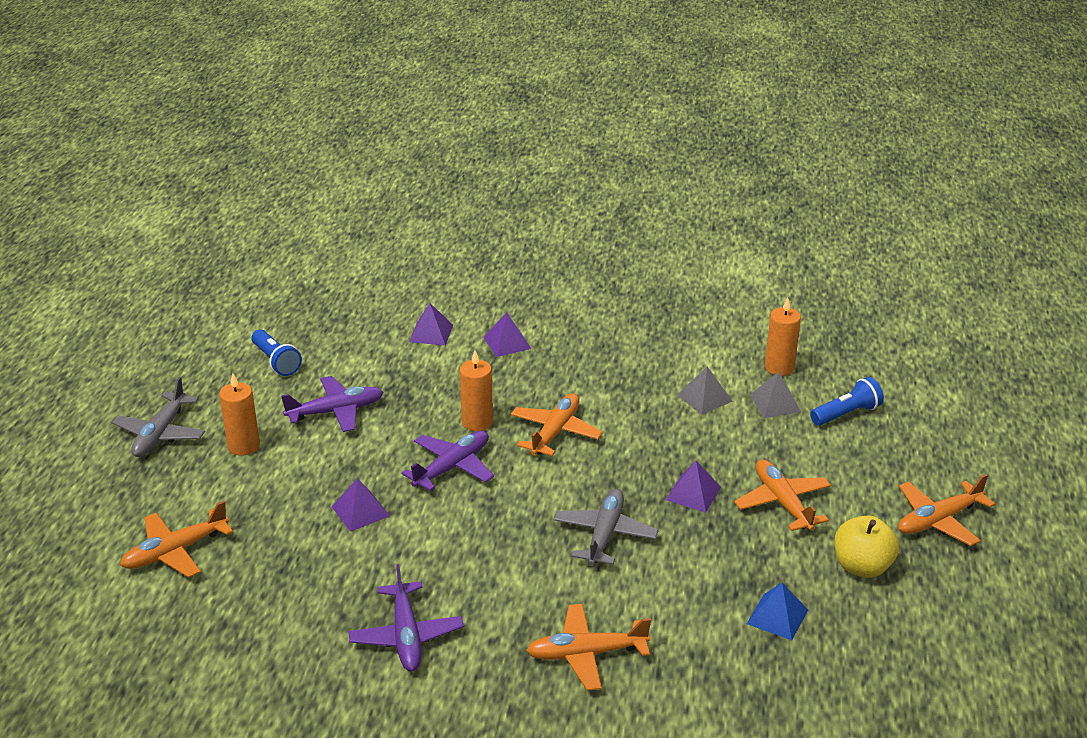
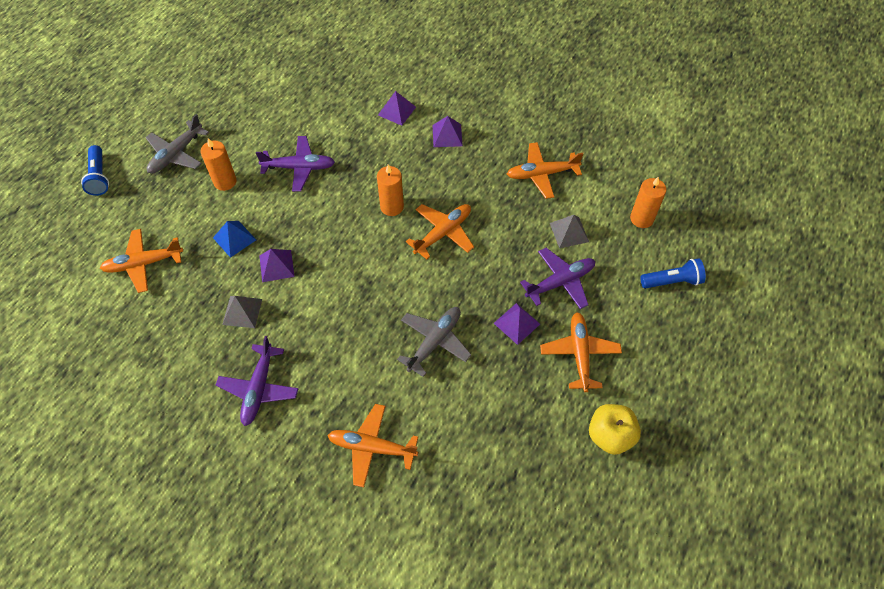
camera: 20 degrees right, 25 degrees up
(276, 361) = (278, 108): blue flashlight -> blue flashlight (99, 177)
(452, 467) = (356, 244): purple plane -> purple plane (560, 282)
(775, 403) = (621, 253): grey pyramid -> grey pyramid (242, 311)
(777, 616) = (523, 461): blue pyramid -> blue pyramid (234, 238)
(938, 520) = (692, 410): orange plane -> orange plane (541, 174)

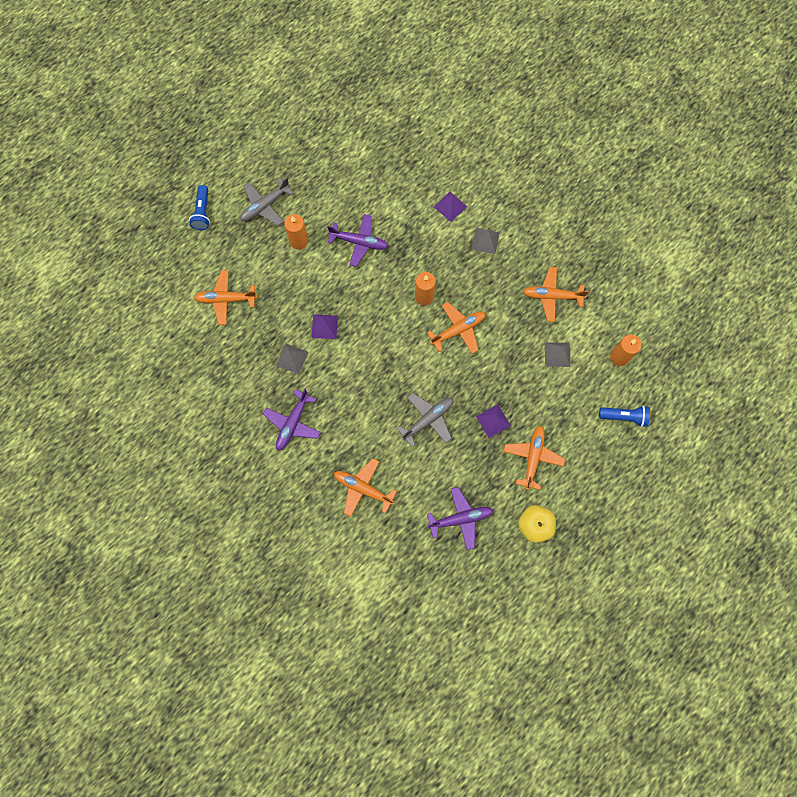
camera: 15 degrees right, 15 degrees up
(234, 238) = (297, 295): blue pyramid -> none
(447, 135) = (485, 240): purple pyramid -> grey pyramid
(560, 282) = (537, 395): purple plane -> purple plane (460, 519)

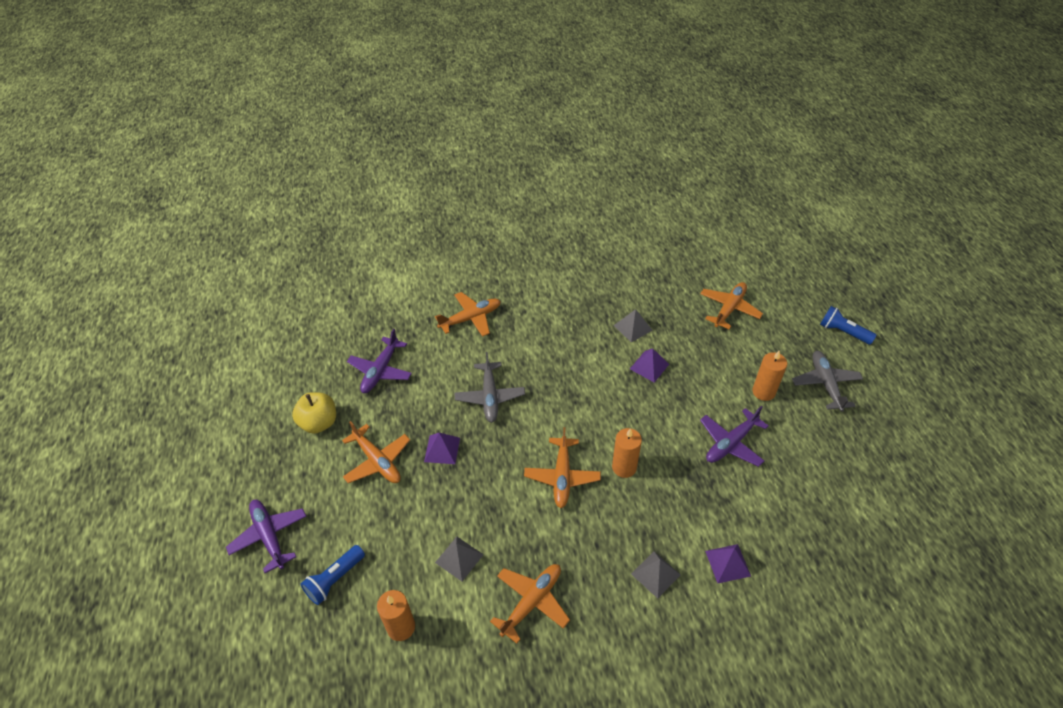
camera: 125 degrees right, 25 degrees down
(293, 423) = (569, 300): purple plane -> purple plane (269, 536)

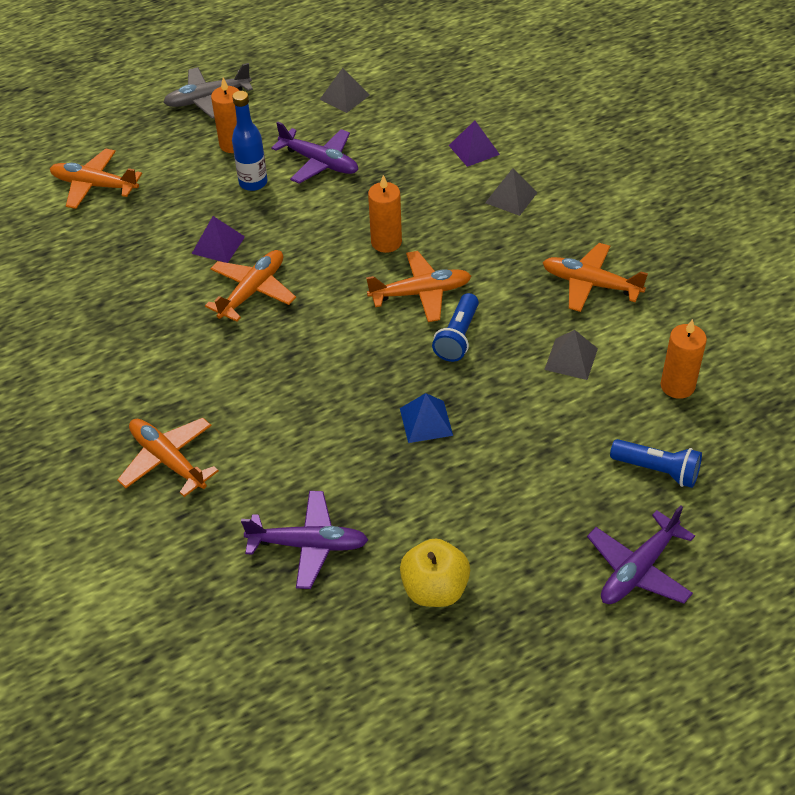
camera: 105 degrees left, 0 degrees up
(377, 461) = (472, 488): orange plane -> orange plane (252, 291)
(442, 449) = (426, 421): purple pyramid -> blue pyramid
(490, 397) = (319, 394): grey plane -> none
(633, 327) = (149, 271): grey pyramid -> grey pyramid (344, 97)
(714, 396) = (253, 183): none -> blue bottle
(843, 332) = (119, 90): blue flashlight -> blue flashlight (458, 337)

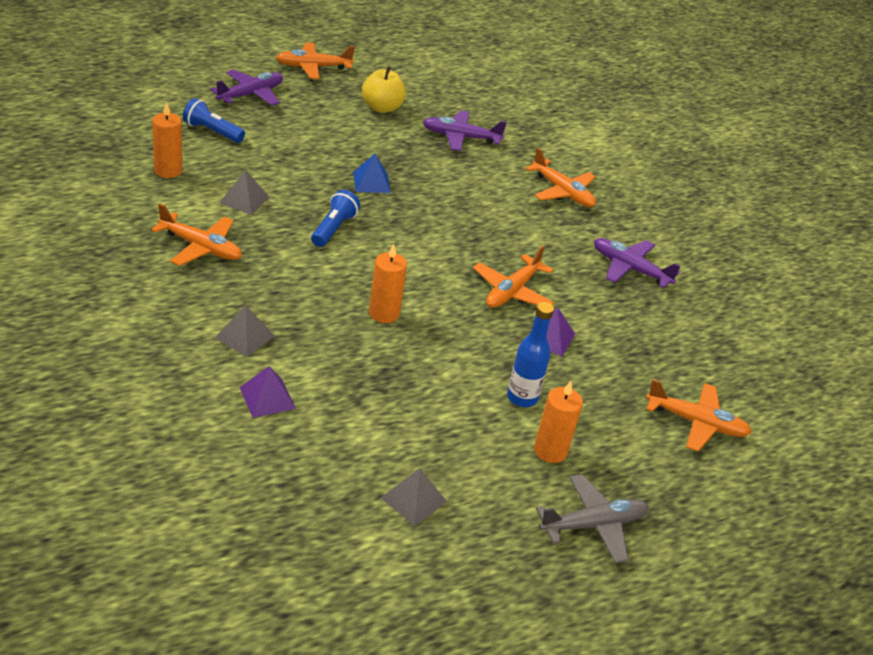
camera: 175 degrees right, 10 degrees down
(319, 162) = (448, 410): purple plane -> purple plane (630, 269)
(421, 293) = (358, 265): orange plane -> orange plane (313, 67)

